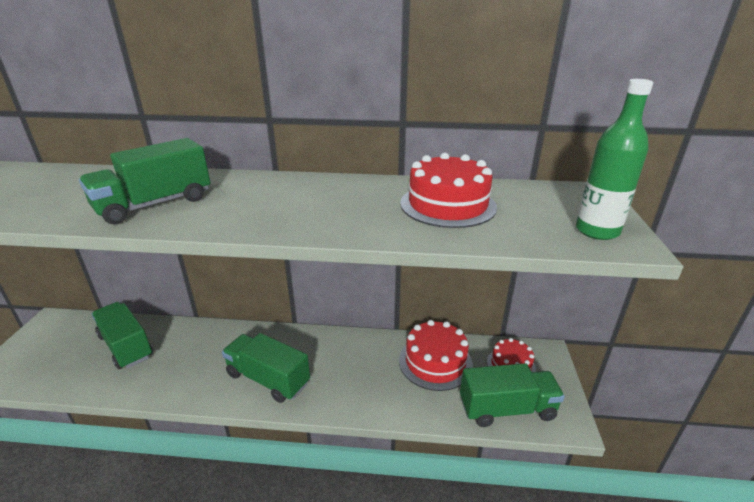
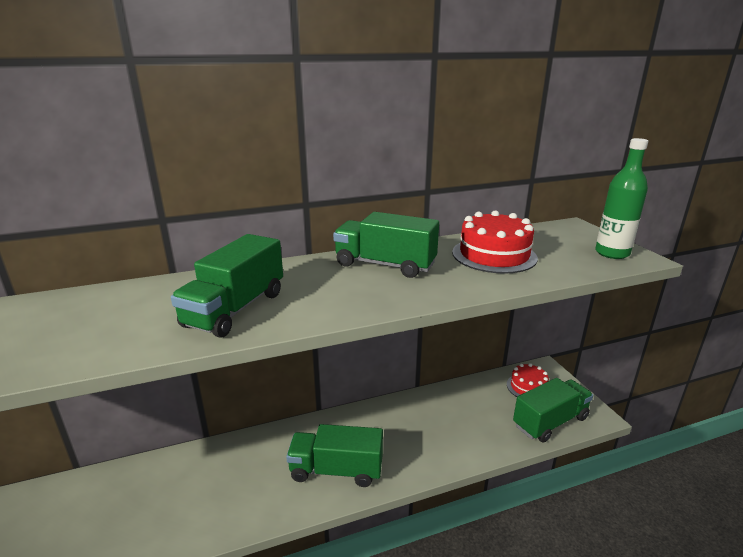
camera: 25 degrees left, 5 degrees down
(126, 346) = (147, 494): green truck -> green truck (385, 265)
(435, 362) = (470, 403): red cake -> none

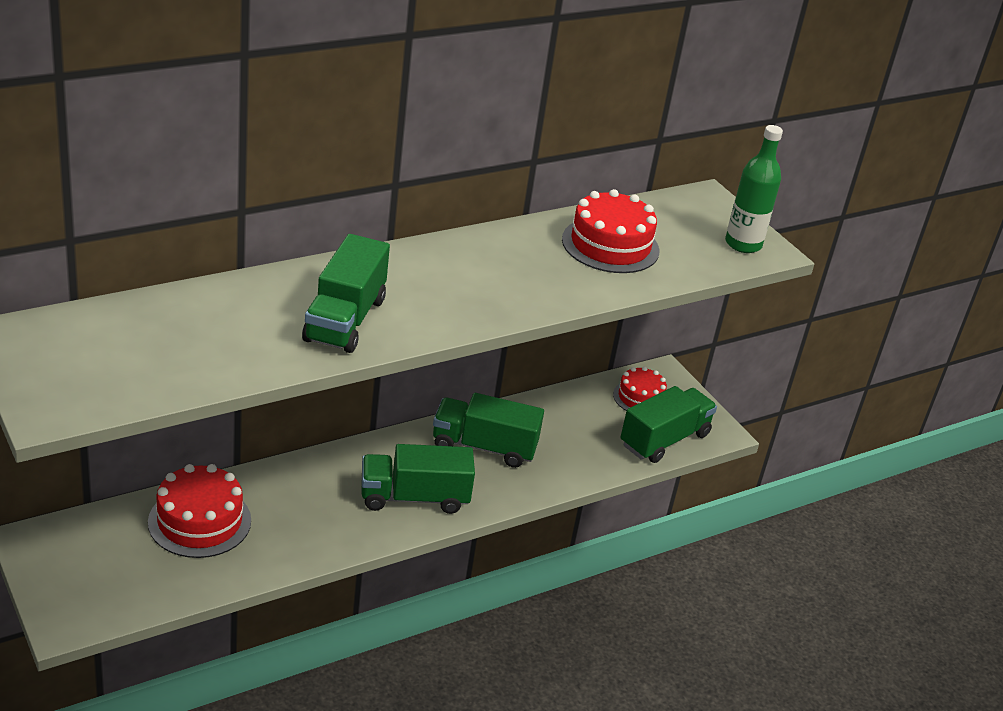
camera: 15 degrees left, 10 degrees up
(153, 488) = (199, 521): none -> red cake
(385, 265) = (487, 259): green truck -> green truck (484, 447)

